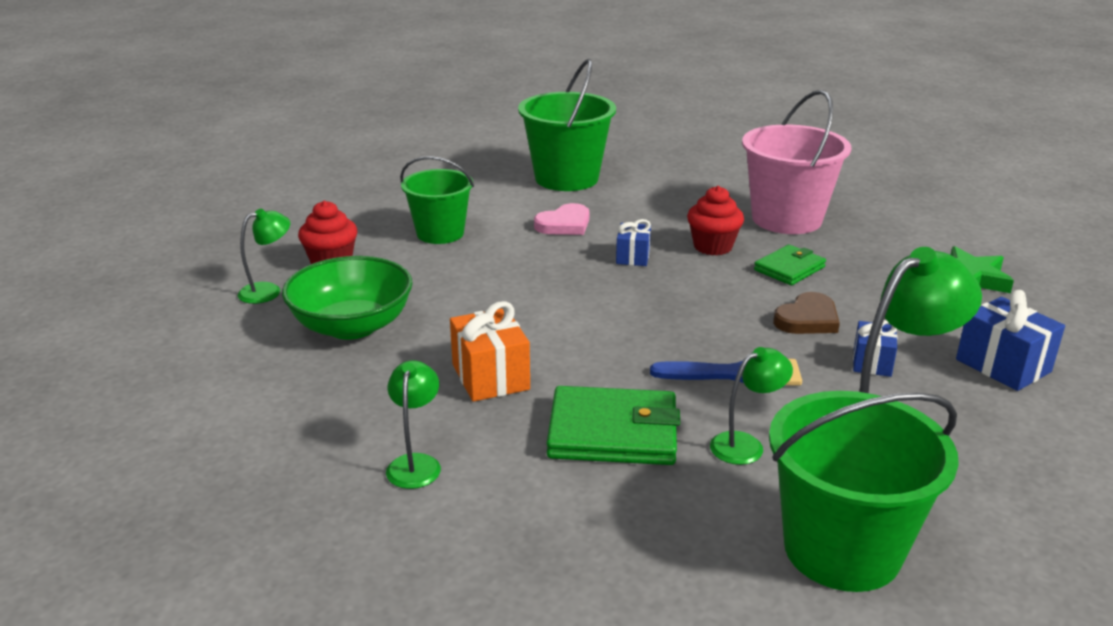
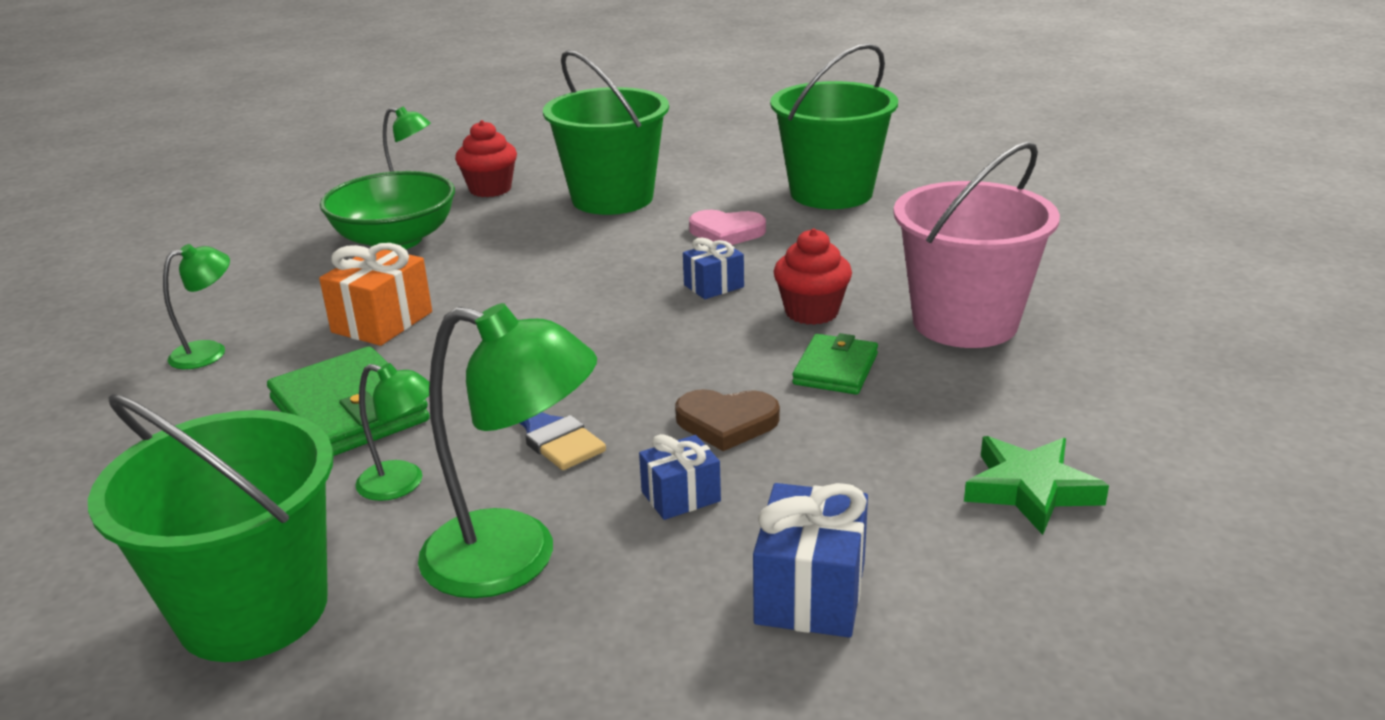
camera: 50 degrees right, 0 degrees up
(440, 233) = (612, 198): green bucket -> green bucket, size x1.51
(789, 268) = (835, 369): green wallet -> green wallet turned 75 degrees counterclockwise

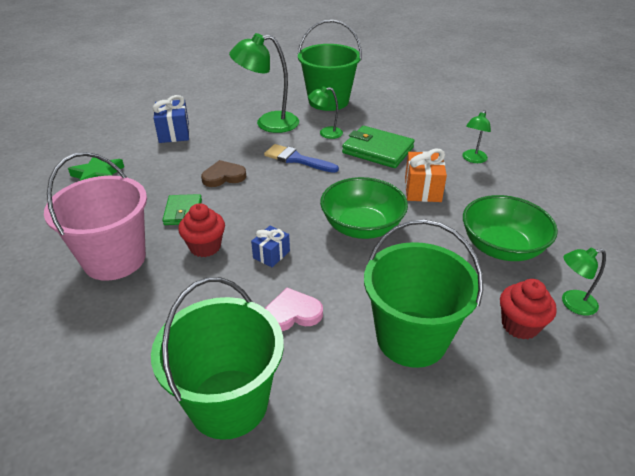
camera: 155 degrees right, 10 degrees up
(548, 293) = (362, 227): none -> green bowl
(681, 496) = (227, 148): blue gift -> none

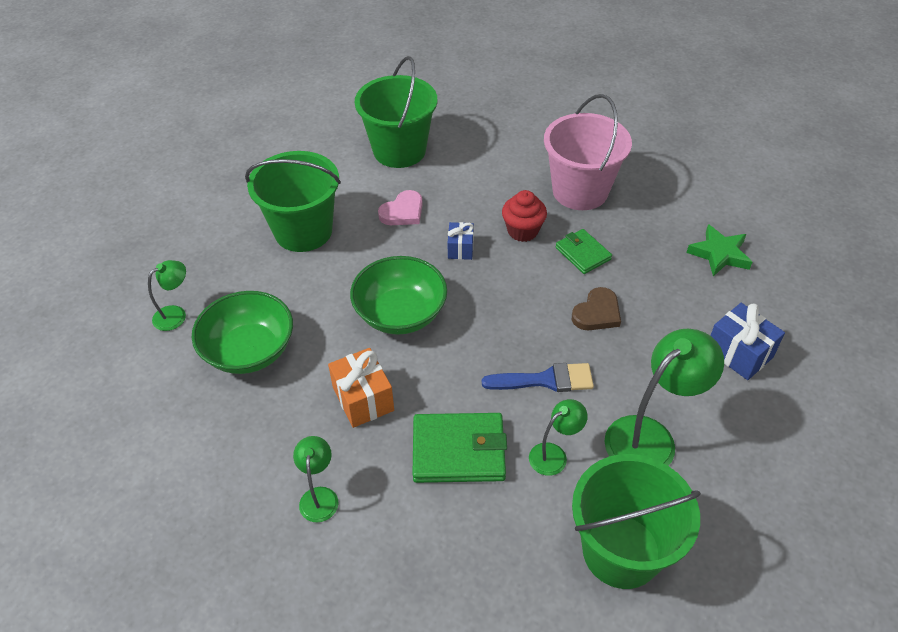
camera: 150 degrees right, 10 degrees up
(520, 325) = (220, 275): red cupcake -> none

